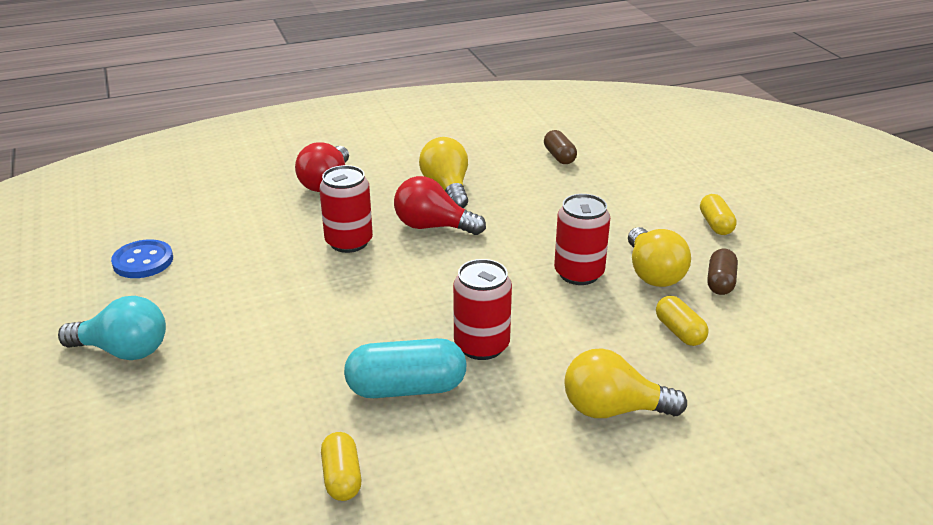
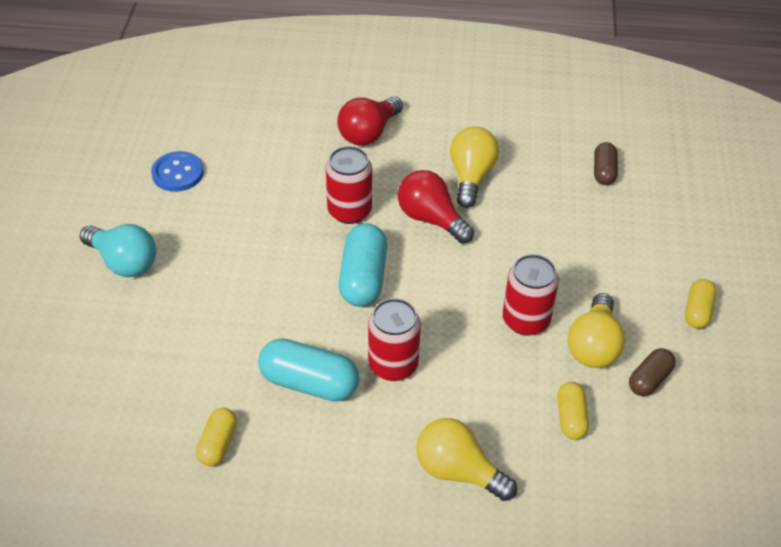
camera: 25 degrees right, 15 degrees up
(400, 288) = (363, 278): none -> turquoise capsule

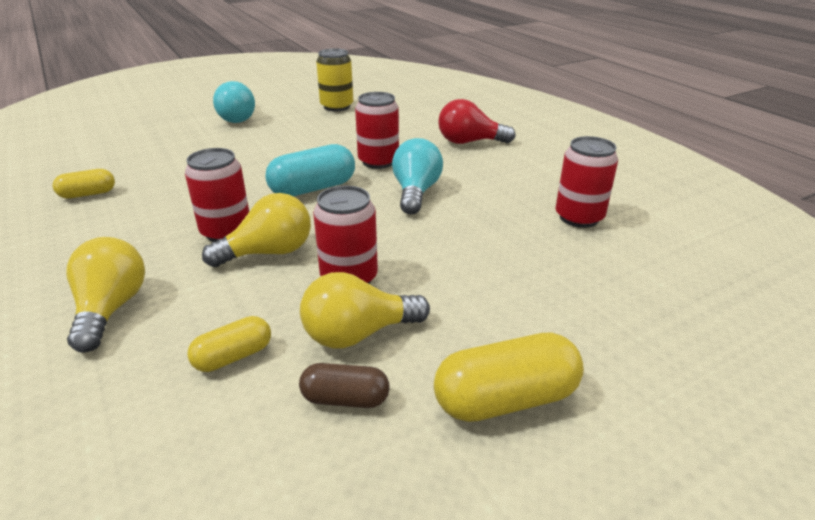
camera: 55 degrees right, 15 degrees down
(177, 173) = (337, 106): blue button -> yellow can
(309, 383) = (176, 205): turquoise capsule -> none
(431, 219) = (415, 192): red light bulb -> turquoise light bulb
(471, 176) = (491, 192): yellow light bulb -> yellow light bulb (269, 252)
(549, 157) = (579, 217): none -> red can
(604, 172) = (613, 252): brown capsule -> none
(697, 311) = (505, 399): yellow capsule -> yellow capsule, size x1.69

